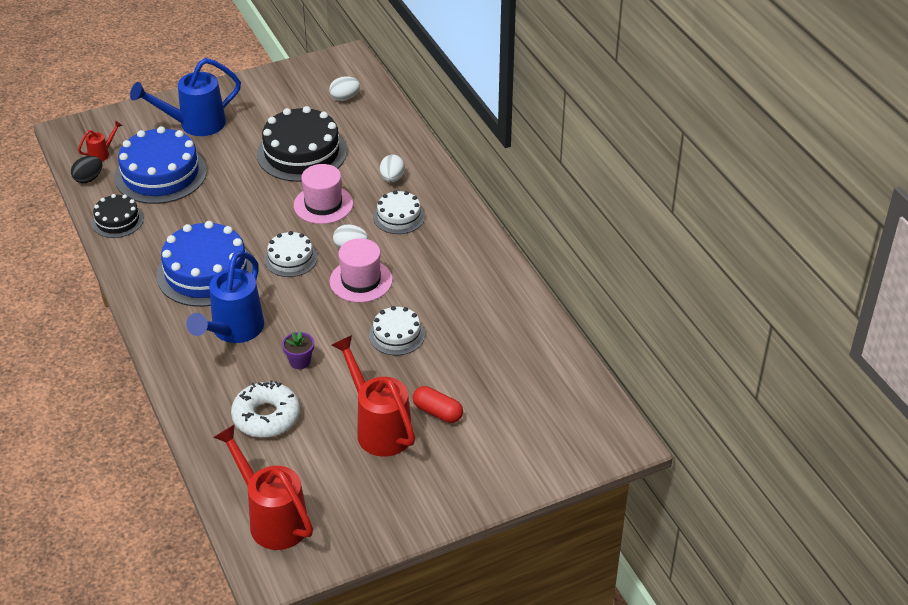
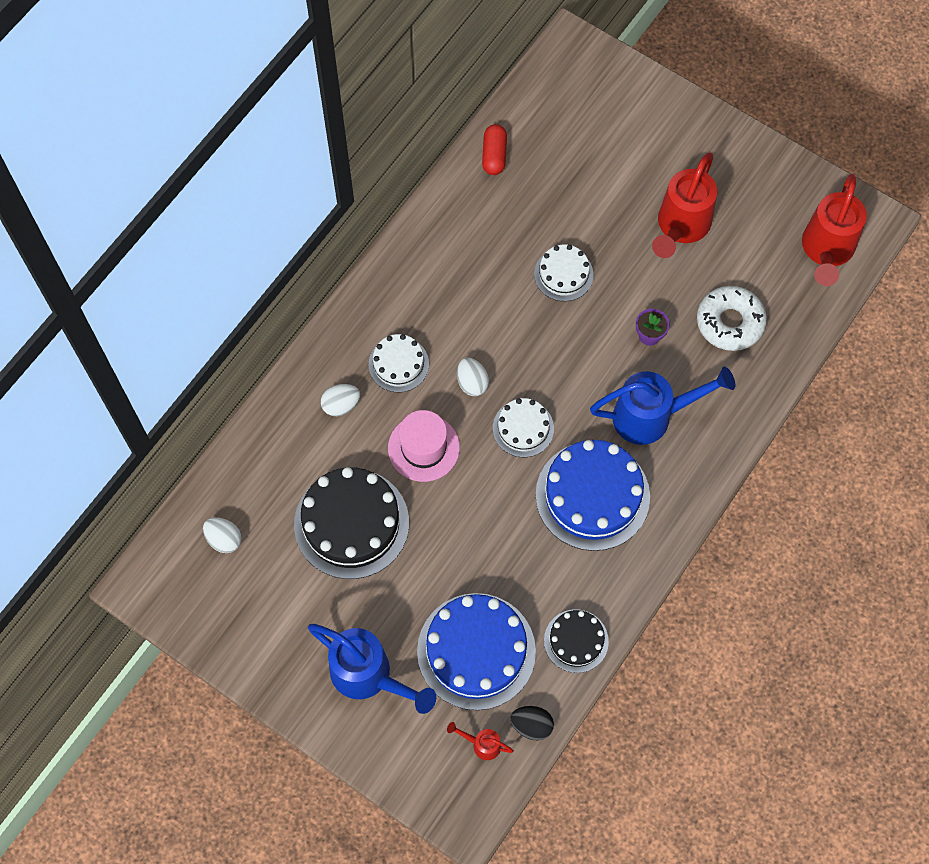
camera: 120 degrees left, 25 degrees up
(361, 281) = (513, 345): pink hat -> none
(437, 412) = (632, 193): red capsule -> red capsule (494, 155)

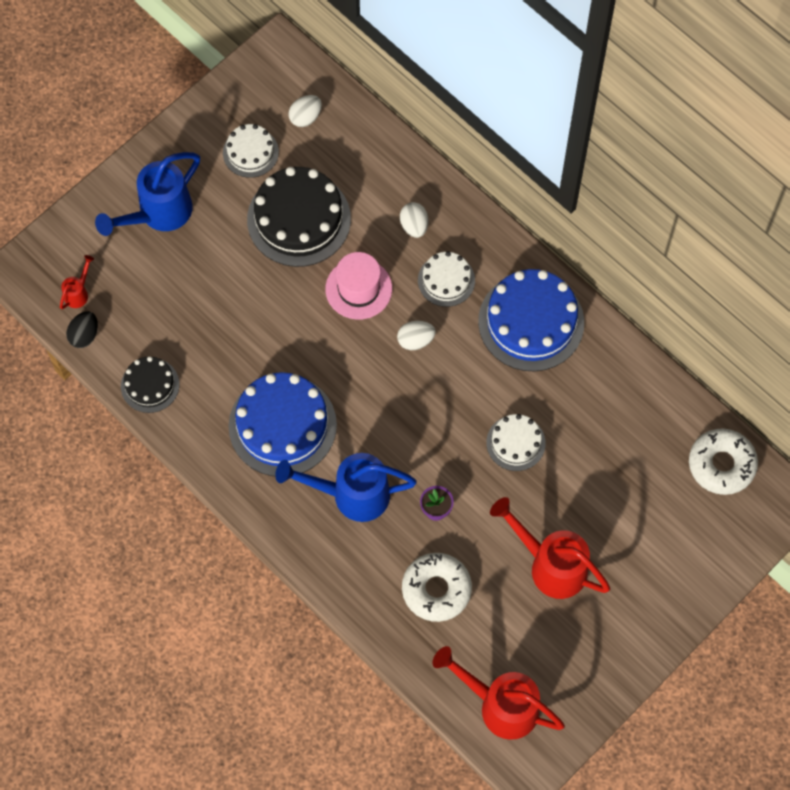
camera: 100 degrees right, 0 degrees up
(476, 651) = (160, 302): blue cake -> blue cake (531, 322)
(494, 155) = (659, 402): red capsule -> none
(523, 428) = (361, 377): white cake -> white cake (250, 152)
(547, 97) = (721, 464): none -> white donut
(652, 416) = (350, 495): blue watering can -> blue watering can turned 90 degrees clockwise

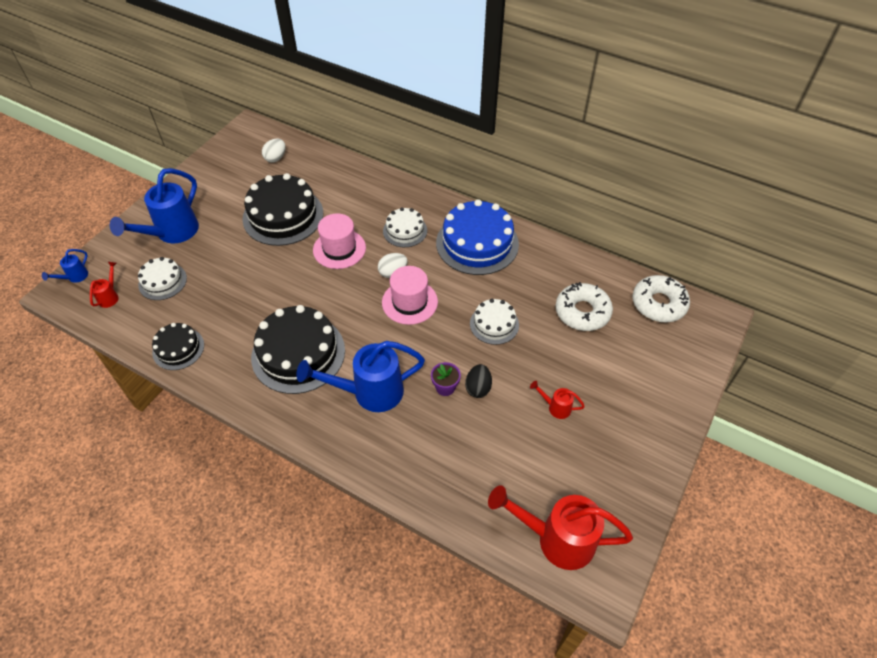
camera: 15 degrees left, 15 degrees down
(39, 254) = (74, 277): none -> blue watering can
(84, 335) = (117, 324): black egg -> black egg (478, 388)
(250, 152) = (238, 184): white cake -> white cake (162, 281)
(282, 425) = (298, 353): blue cake -> black cake
(414, 226) = (371, 203): white egg -> none
(425, 388) = (409, 302): none -> pink hat
(436, 589) = (465, 451): white donut -> white donut (582, 312)
(550, 564) = (555, 407): red watering can -> red watering can, size x0.45

